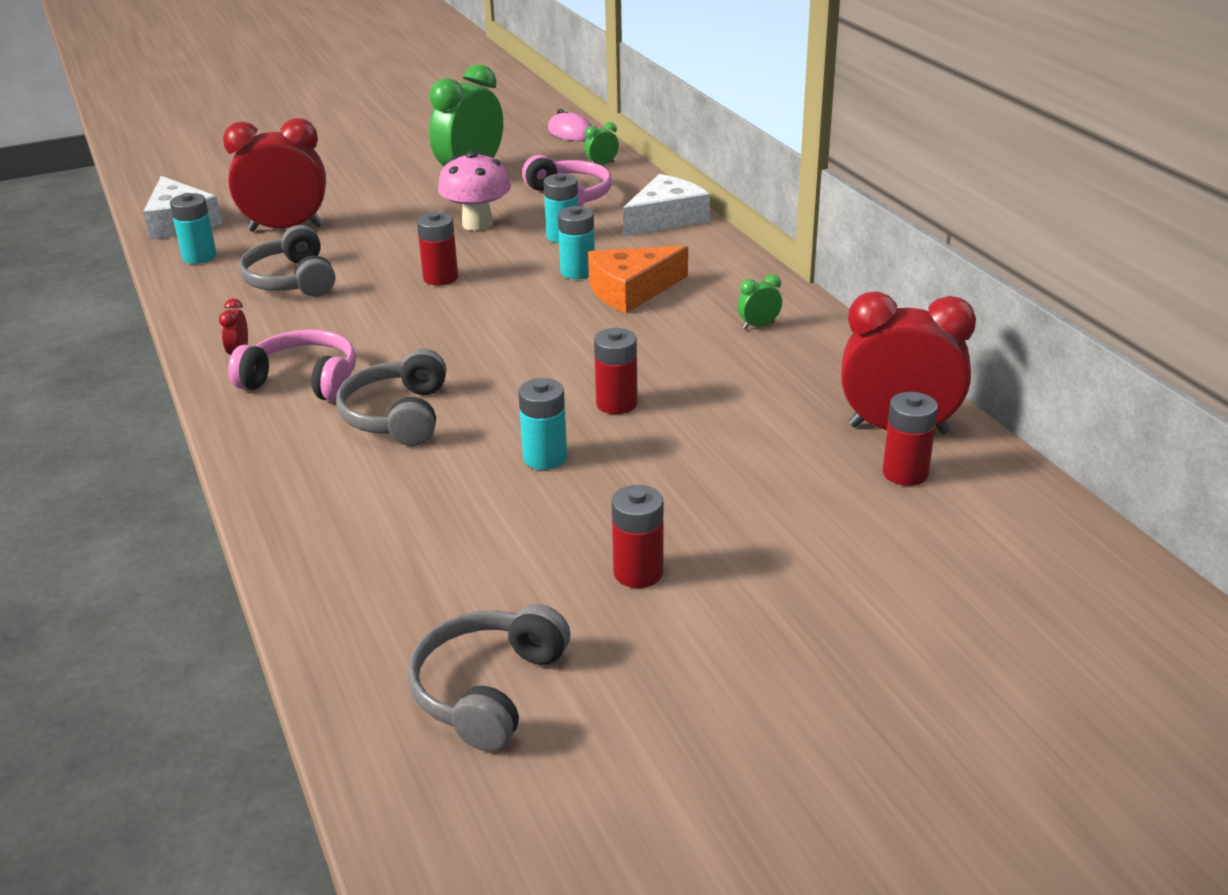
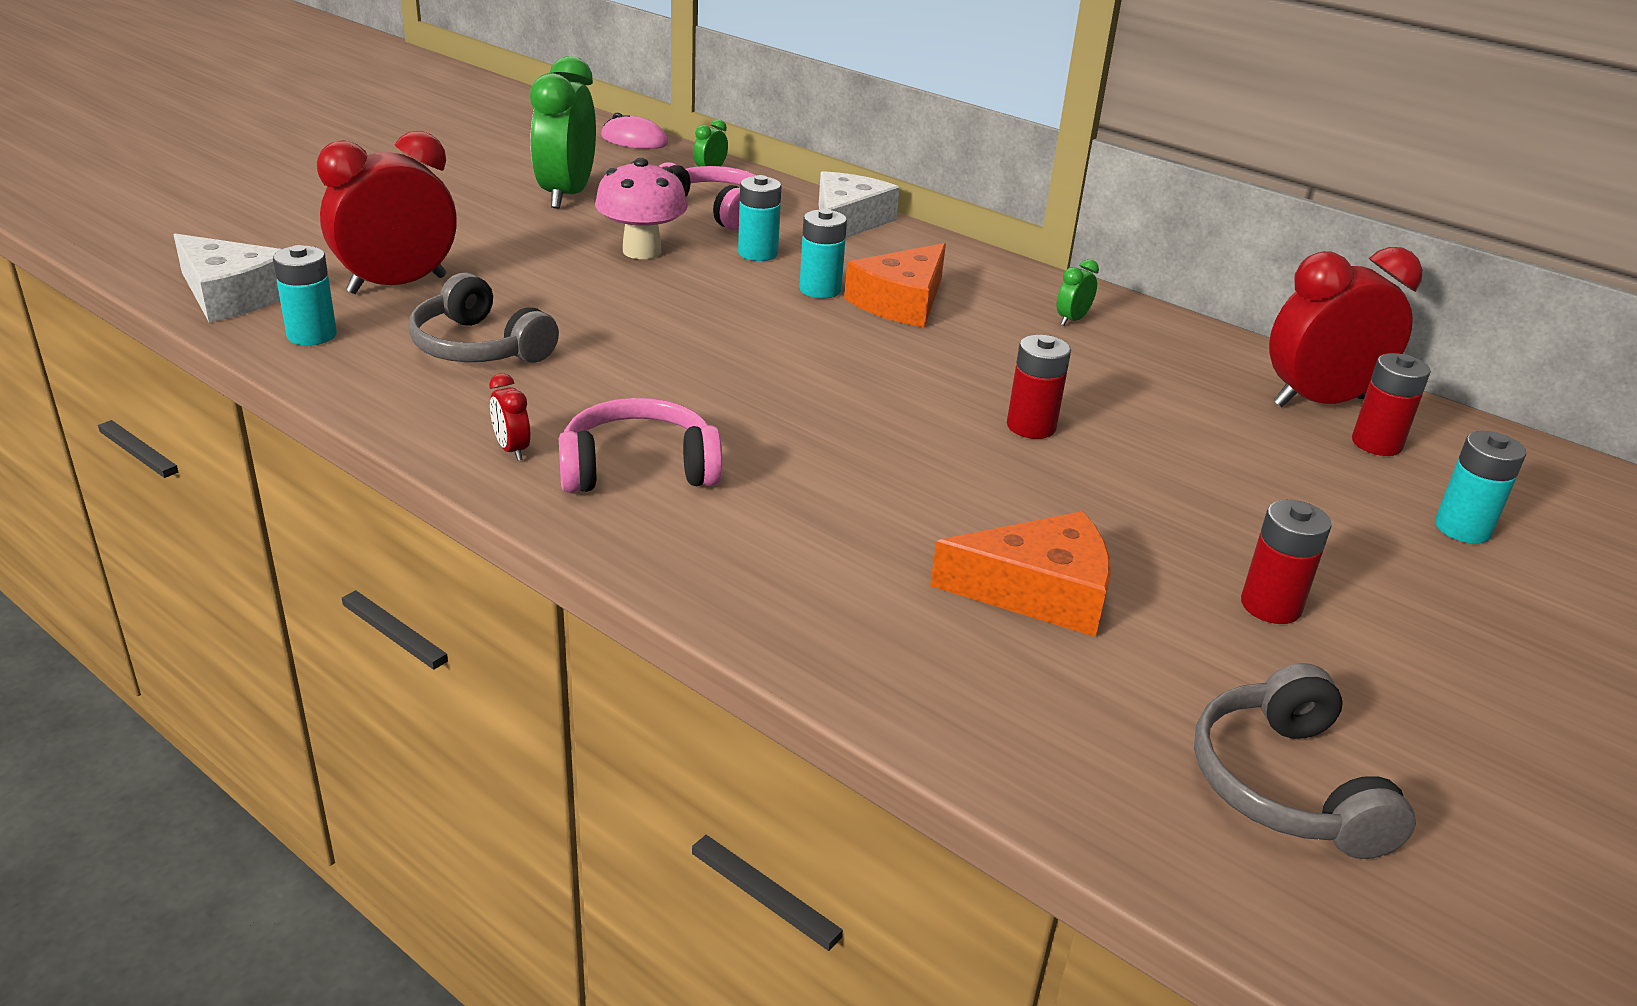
camera: 30 degrees left, 0 degrees up
(398, 415) = (806, 487): grey headphones -> none
(440, 278) = (669, 318): red battery -> none
(474, 521) = (1038, 591): none -> orange cheese
(545, 458) = (1028, 501): turquoise battery -> turquoise battery (1462, 528)

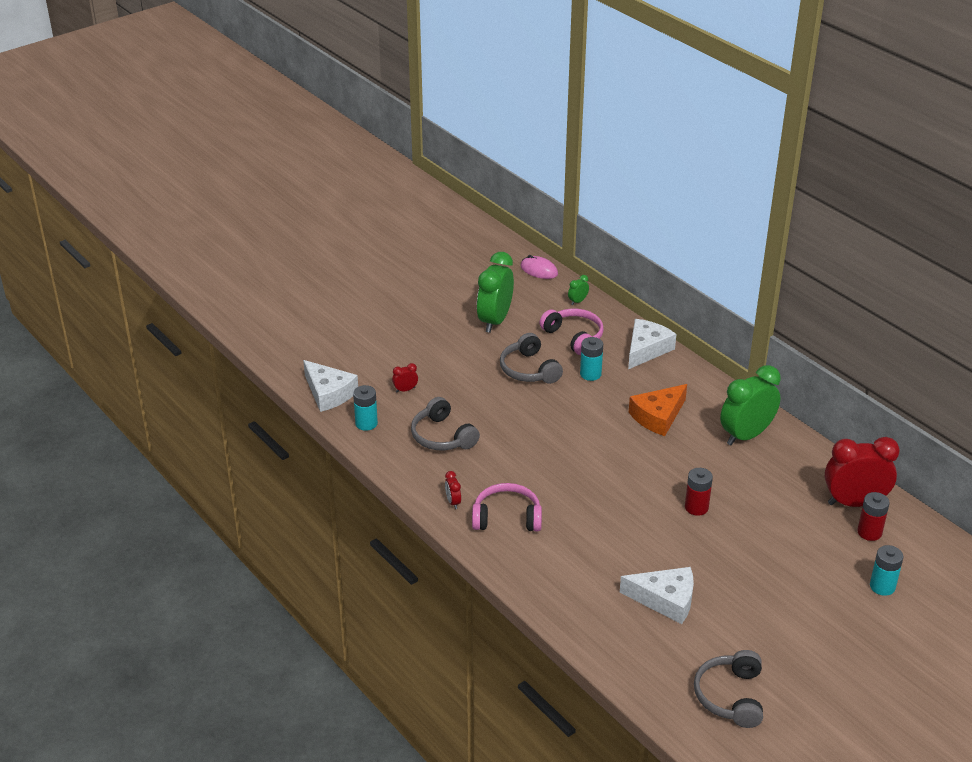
camera: 15 degrees right, 5 degrees up
(397, 285) = (405, 390): red clock -> red clock, size x0.41
(642, 251) = (529, 369): pink mushroom -> grey headphones
(820, 290) = (617, 405): turquoise battery -> none
(1038, 591) = (665, 600): orange cheese -> white cheese
(1072, 320) = (746, 435): green clock -> green clock, size x2.43
(1270, 606) = (766, 617): red battery -> none

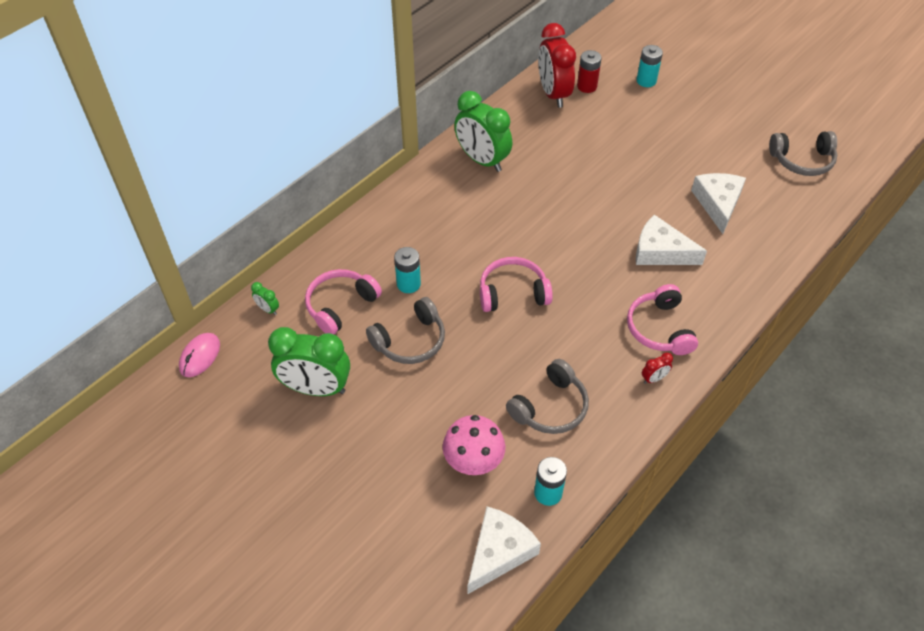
camera: 100 degrees left, 15 degrees up
(405, 390) = (473, 462): red clock -> pink mushroom
(568, 432) = (513, 293): none -> pink headphones
(646, 349) = (356, 240): white cheese -> white cheese (660, 252)
(658, 416) = (469, 224): orange cheese -> none
(696, 507) = (594, 189): red battery -> none

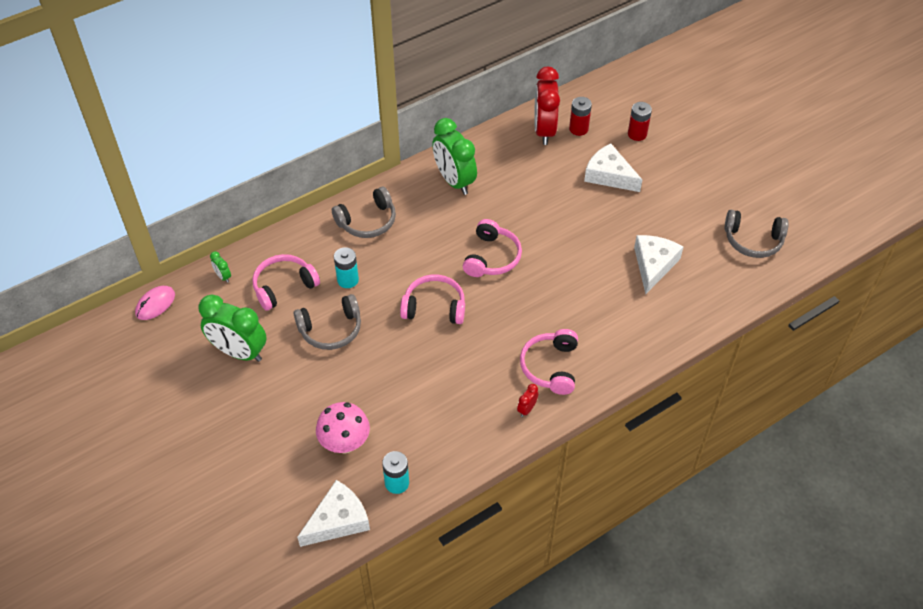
camera: 15 degrees right, 0 degrees up
(550, 407) = (427, 412): grey headphones -> grey headphones (367, 221)
(552, 229) = (491, 257): none -> pink headphones
(646, 81) = (637, 134): turquoise battery -> red battery
(654, 378) = (527, 409): red clock -> red clock turned 135 degrees clockwise
(660, 252) = (581, 298): white cheese -> white cheese (609, 175)

